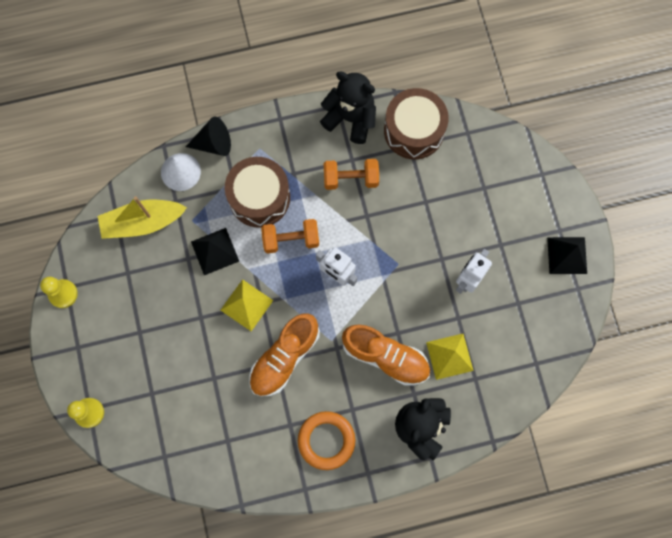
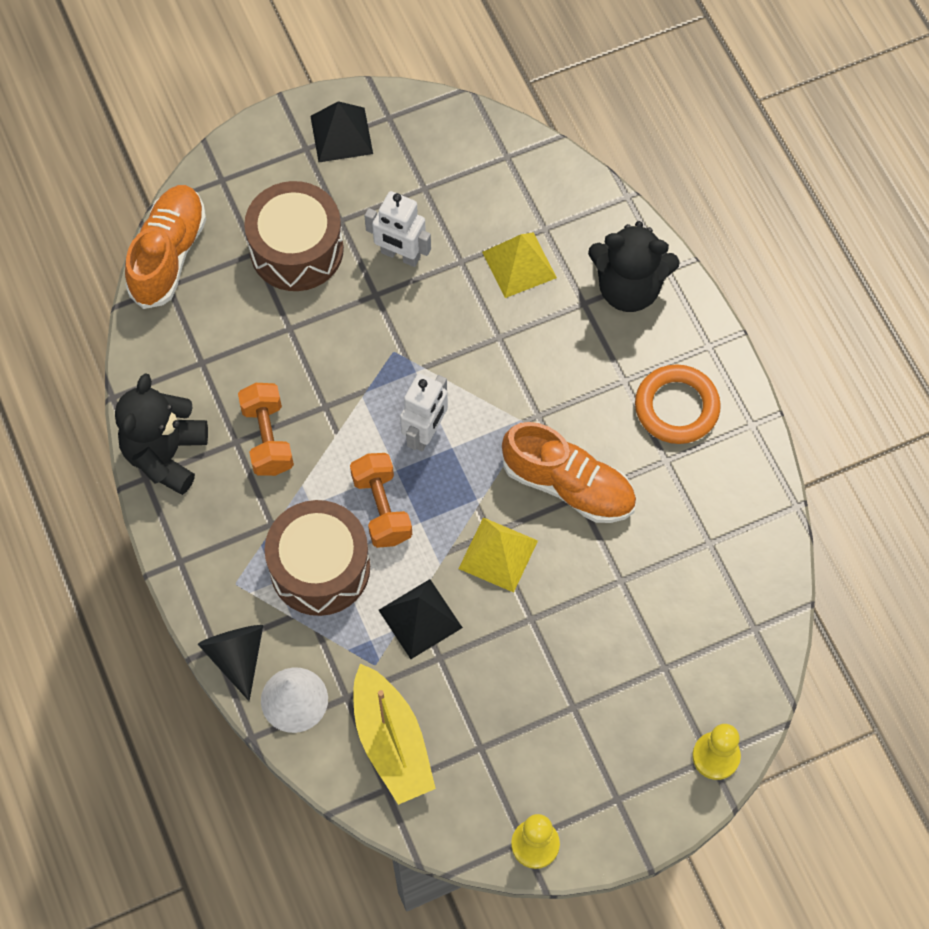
camera: 100 degrees left, 10 degrees down
(385, 357) = (537, 347): orange shoe -> orange shoe (168, 255)
(414, 130) = (174, 360): brown drum -> brown drum (296, 249)

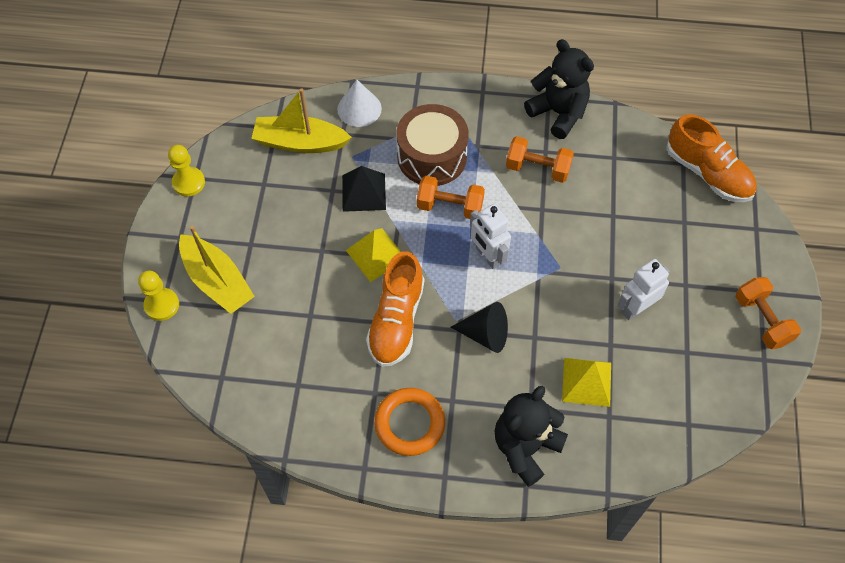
camera: 120 degrees right, 5 degrees down
(237, 656) = (404, 93): black cone -> black cone (485, 334)
(296, 249) = (674, 247): brown drum -> none
(341, 134) = (762, 320): black pyramid -> orange dumbbell
(568, 485) = (396, 320): orange shoe -> orange shoe turned 45 degrees counterclockwise
(645, 712) = (217, 281): none -> yellow boat

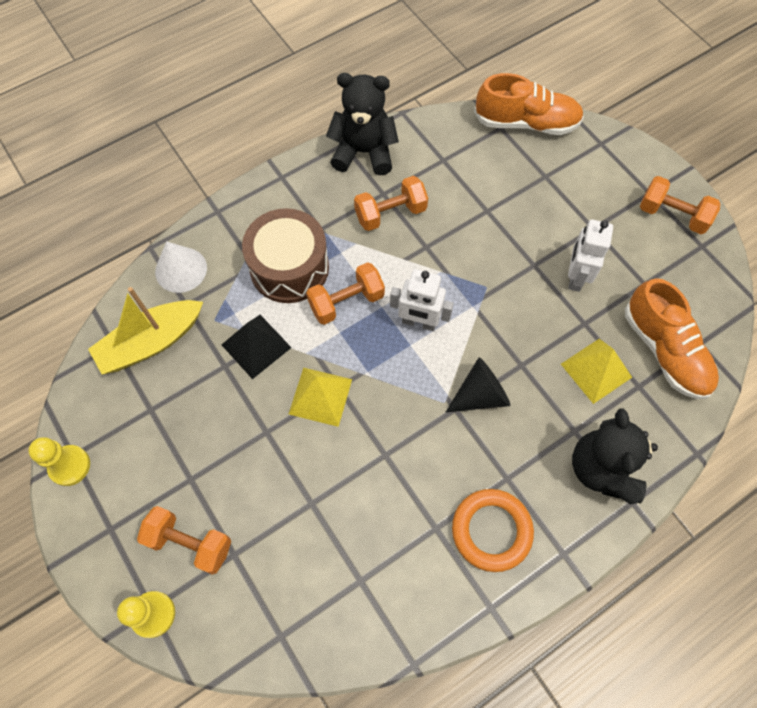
camera: 40 degrees left, 5 degrees up
(217, 281) = (190, 543): yellow boat -> orange dumbbell
(396, 320) = (394, 444): orange shoe -> orange shoe (664, 350)

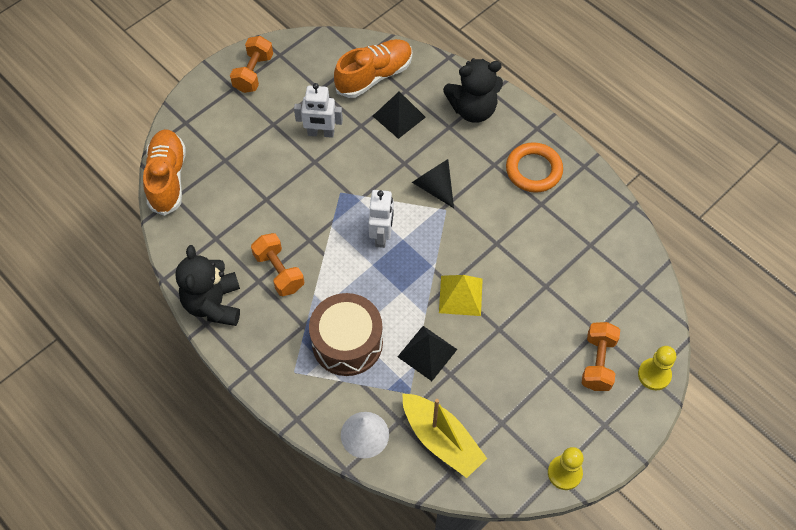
camera: 100 degrees left, 5 degrees down
(346, 302) = (373, 291): orange dumbbell -> none
(596, 370) = (399, 116): yellow pyramid -> black pyramid

